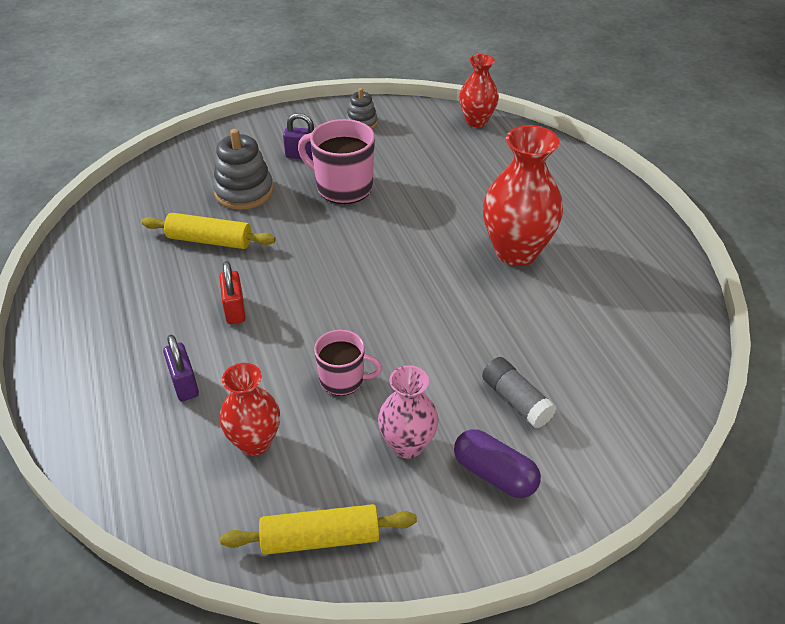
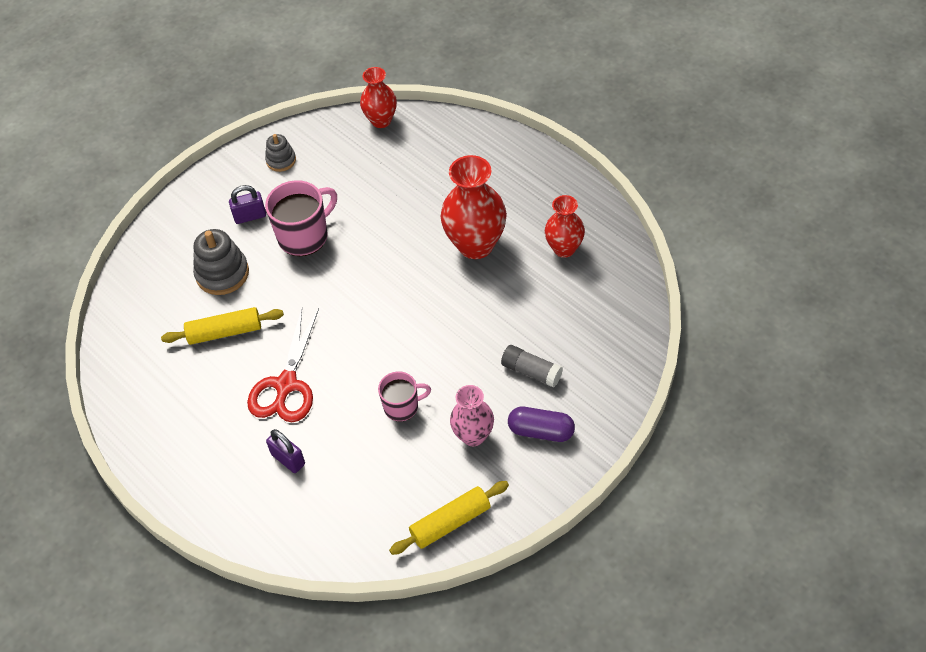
camera: 20 degrees left, 10 degrees up
(235, 309) = (286, 385): red padlock -> red scissors
(255, 442) = (367, 479): red vase -> red vase (564, 249)
(343, 187) = (304, 236): pink mug -> pink mug turned 135 degrees clockwise

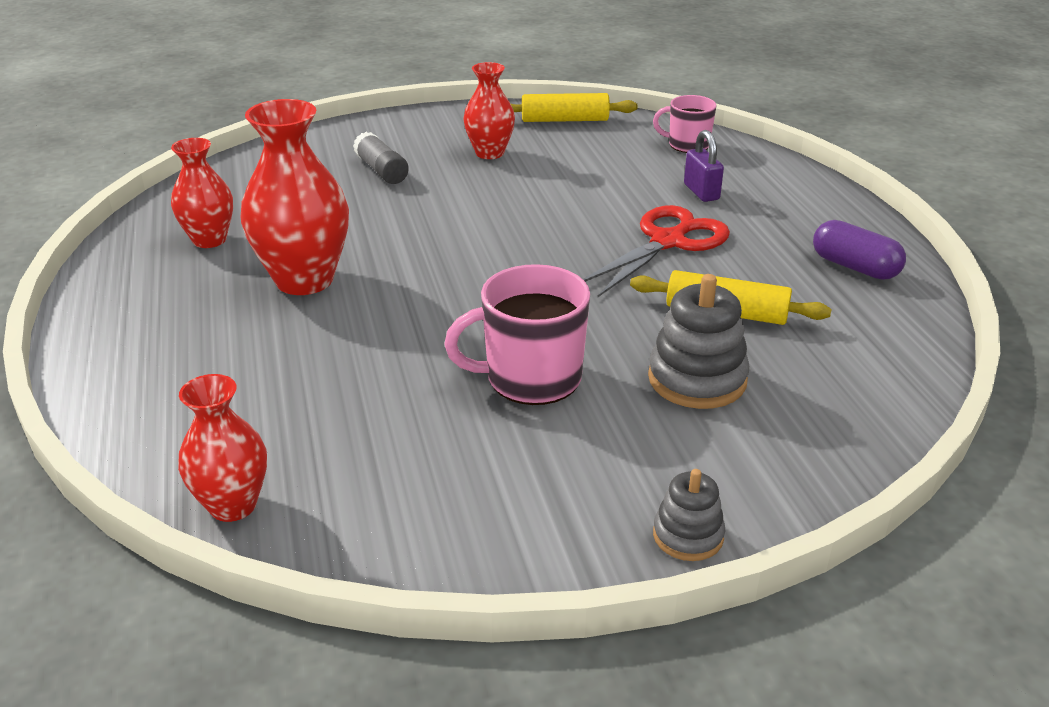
camera: 155 degrees left, 20 degrees down
(250, 216) = (603, 442): purple padlock -> none
(281, 160) = (481, 515): grey stacking toy -> grey stacking toy (688, 536)
(402, 407) = (543, 188): pink mug -> pink mug (687, 145)
(473, 435) = (489, 153): pink vase -> red vase
(541, 431) = (422, 138): purple capsule -> purple capsule (854, 267)

